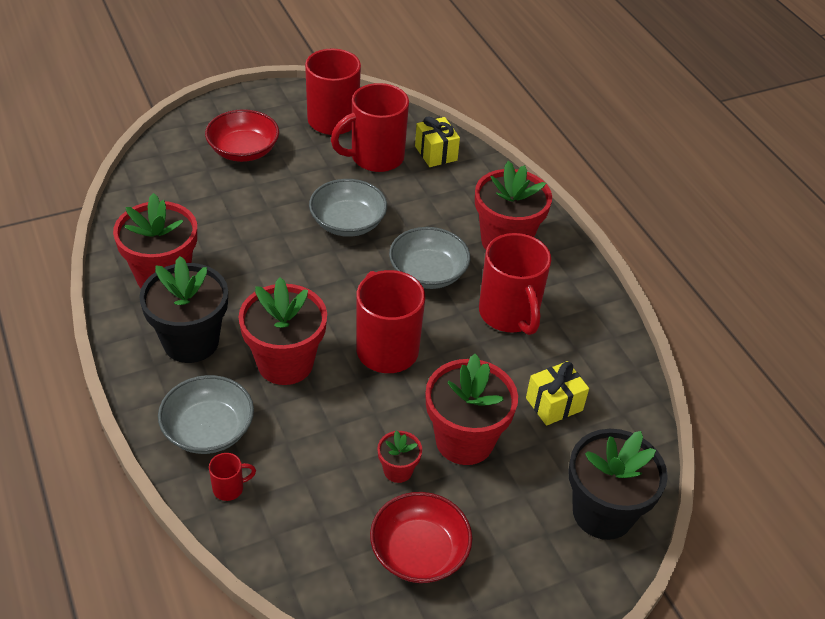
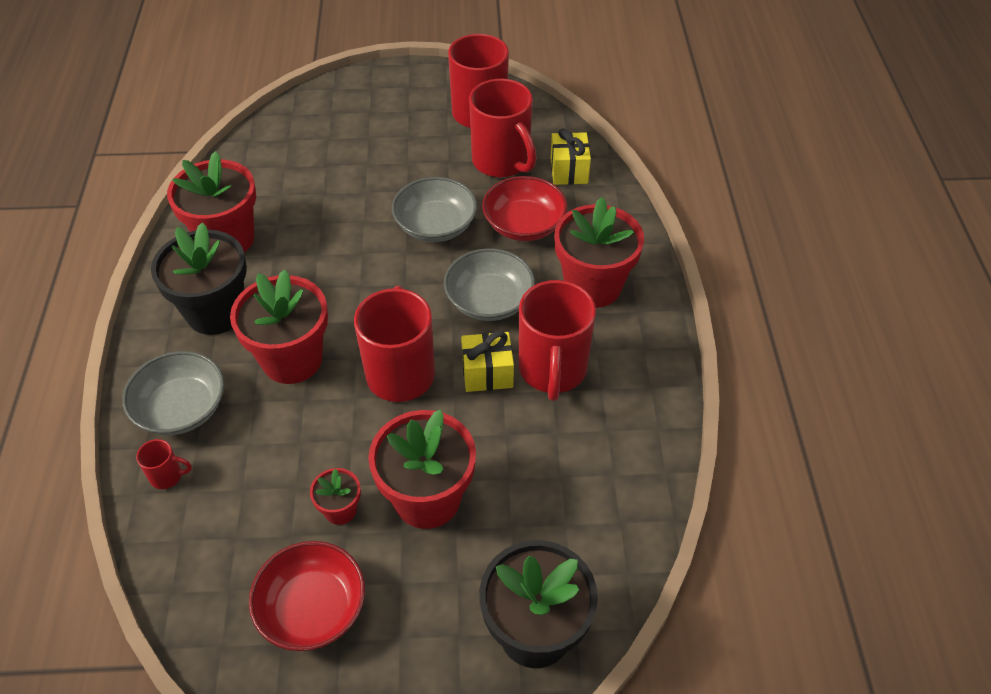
camera: 25 degrees right, 5 degrees up
(243, 150) = (373, 126): red bowl -> red bowl (524, 225)
(375, 157) = (502, 162): red mug -> red mug turned 120 degrees counterclockwise
(554, 404) = (547, 487): yellow gift -> yellow gift (487, 373)

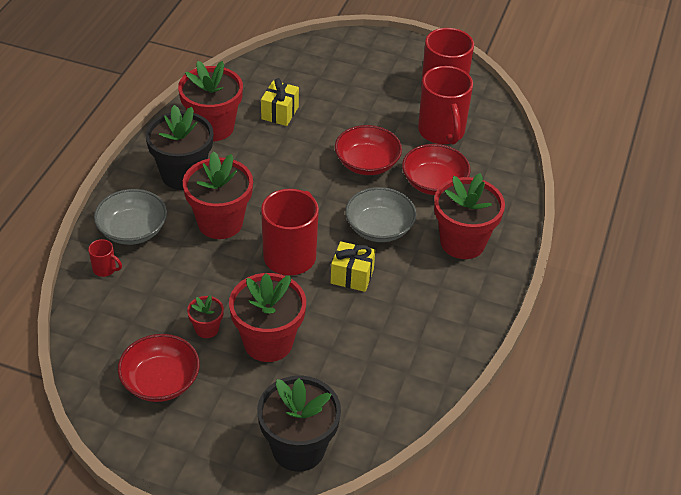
camera: 20 degrees right, 5 degrees down
(435, 225) = (367, 163): grey bowl -> red bowl
(552, 370) = (400, 290): red mug -> none
(569, 171) = (490, 154): yellow gift -> yellow gift (280, 113)

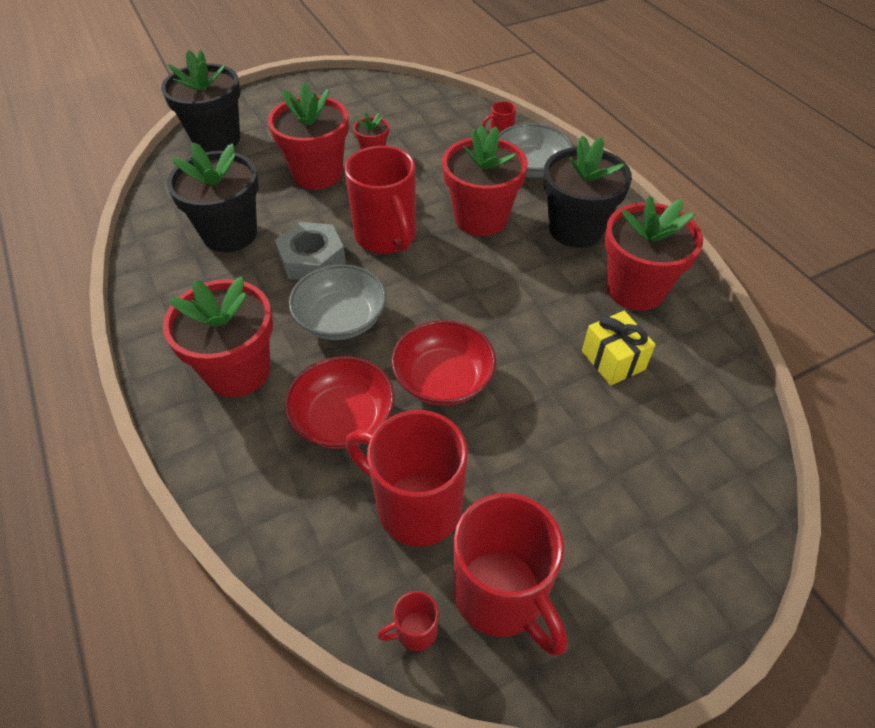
camera: 135 degrees right, 5 degrees up
(160, 381) = (357, 113): red bowl -> none
(352, 276) = (312, 259): yellow gift -> grey nut
(381, 337) = (230, 234): none -> black flower pot
(486, 103) = (415, 631): none -> red mug

